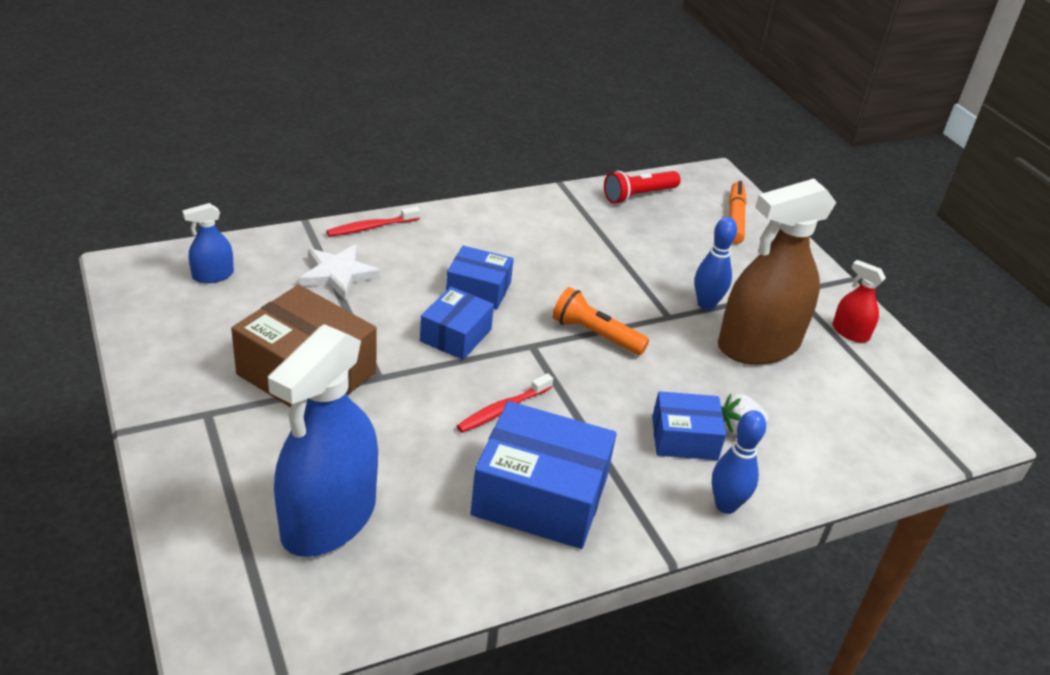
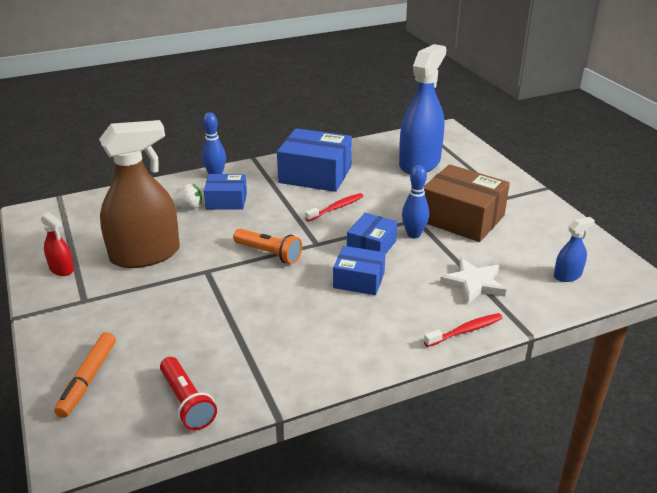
camera: 175 degrees left, 5 degrees down
(638, 196) = (187, 402): red flashlight -> red flashlight turned 90 degrees clockwise
(706, 304) = (170, 282): blue bowling pin -> blue bowling pin (414, 234)

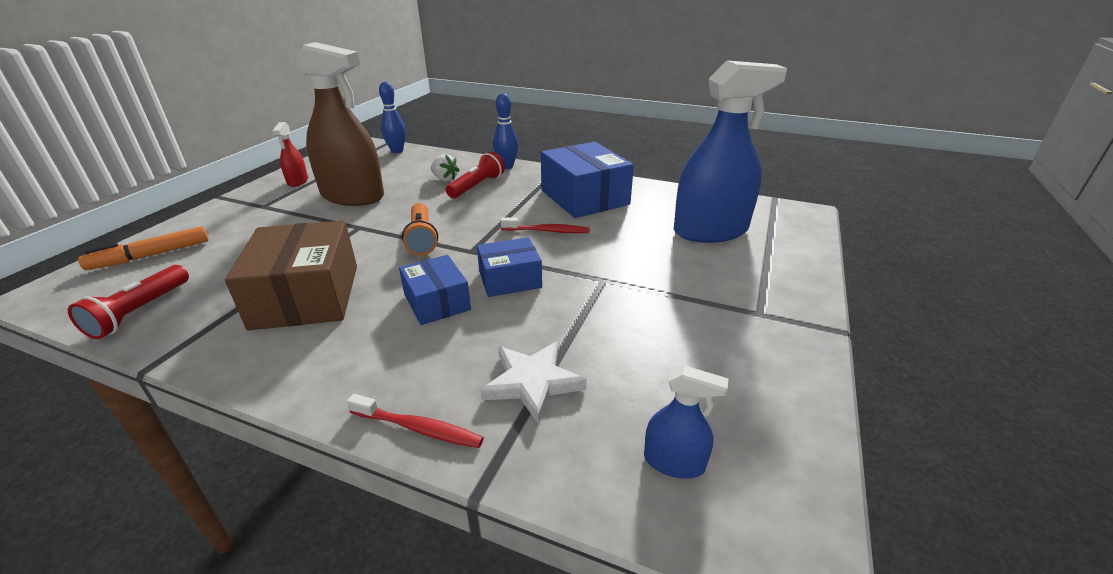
camera: 45 degrees right, 0 degrees up
(226, 201) = (477, 186): blue box -> red flashlight
(414, 234) = (571, 292): blue bowling pin -> blue bowling pin (397, 151)
(462, 218) = (656, 305): brown box -> brown box (306, 296)

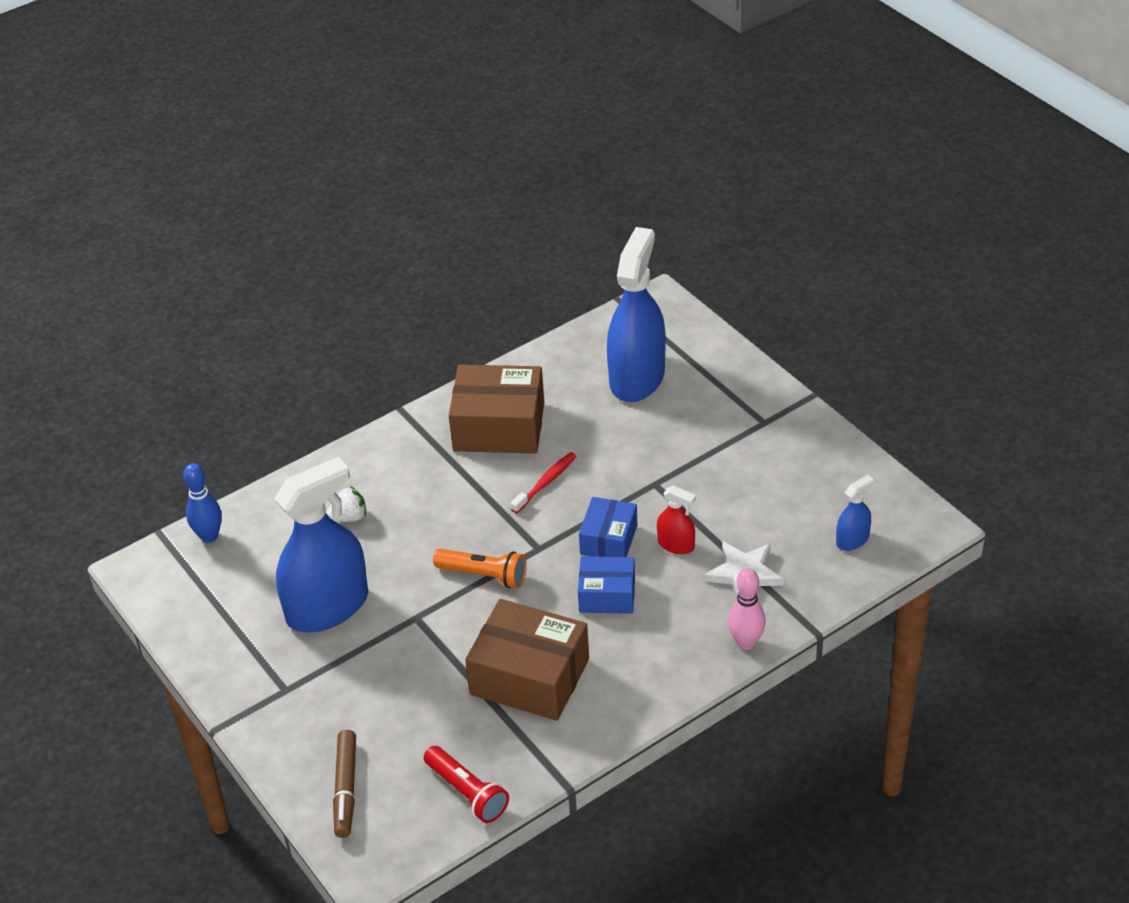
camera: 55 degrees left, 10 degrees up
(151, 255) = (346, 789): orange marker -> brown marker
(298, 181) = (232, 650): red spray bottle -> red spray bottle (676, 545)
(353, 196) = (327, 607): brown spray bottle -> blue spray bottle
(419, 428) = (746, 643): red toothbrush -> pink bowling pin
(477, 186) = (395, 497): red flashlight -> none
(507, 166) = (361, 454): blue bowling pin -> none
(584, 197) = (499, 426): blue box -> brown box

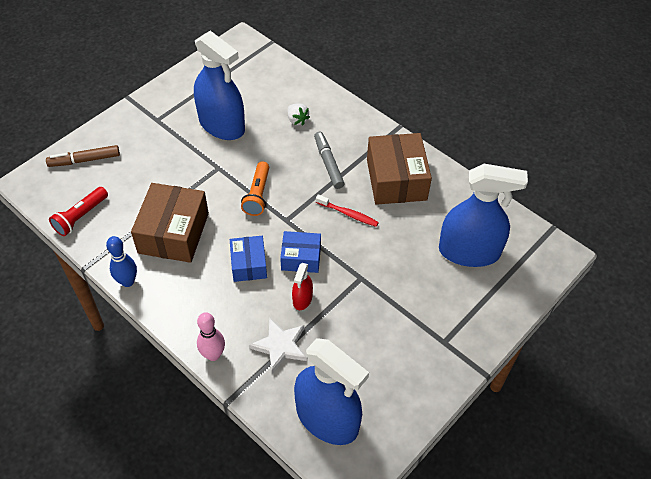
camera: 75 degrees right, 10 degrees up
(209, 536) = (271, 62): blue bowling pin -> blue bowling pin (127, 281)
(447, 492) = (328, 163): none -> grey marker
(852, 540) = (327, 418): blue spray bottle -> blue spray bottle, size x2.27

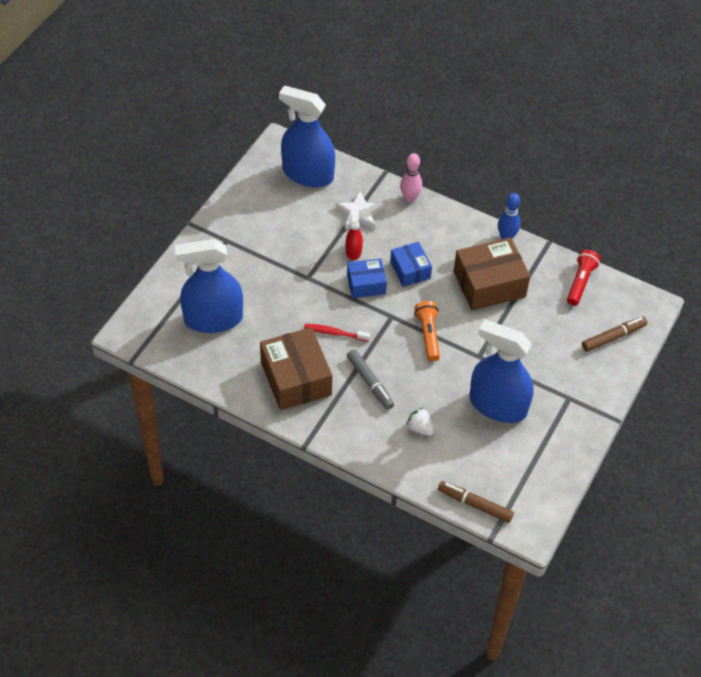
camera: 165 degrees right, 0 degrees up
(173, 233) = (489, 284): brown box -> brown box turned 75 degrees clockwise
(275, 62) = (475, 504): none -> brown marker

